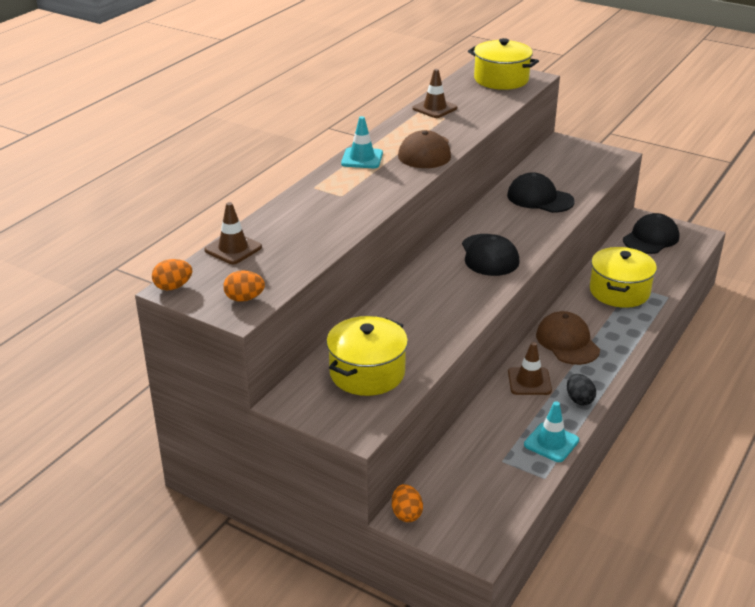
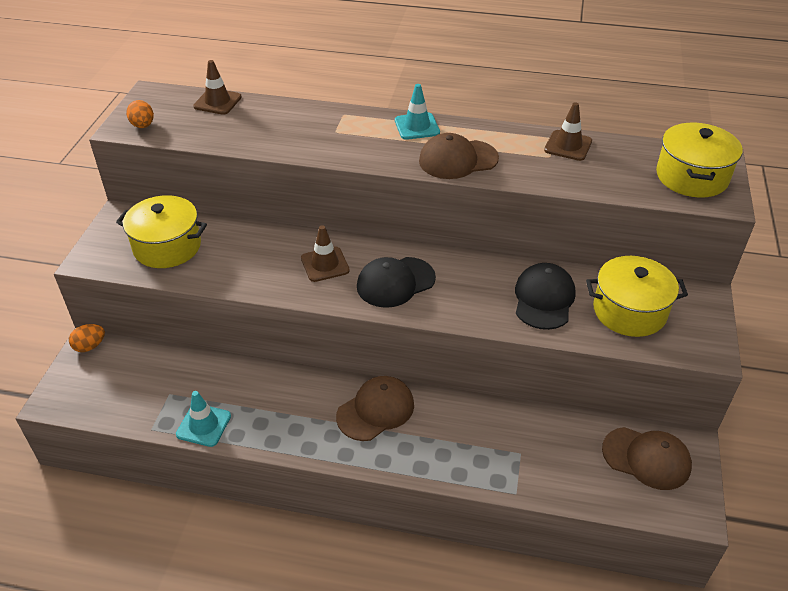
camera: 70 degrees right, 10 degrees up
(173, 287) = (151, 91): orange egg -> none
(529, 381) = (295, 391): brown traffic cone -> brown traffic cone (325, 264)
(579, 399) = (278, 436): black egg -> none
(619, 291) = (500, 442): yellow pot -> yellow pot (629, 311)
(651, 238) = (646, 458): black cap -> brown cap

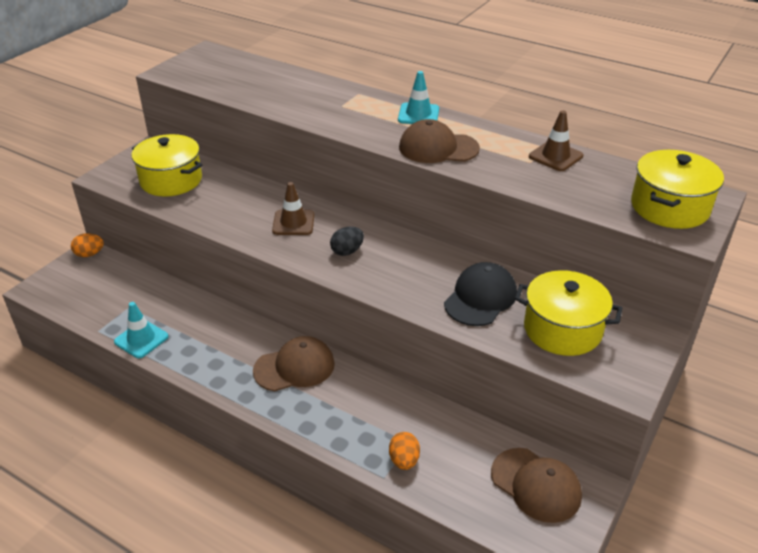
camera: 20 degrees right, 5 degrees down
(143, 126) = (184, 73): orange egg -> orange egg (404, 460)
(217, 102) = (257, 66): brown traffic cone -> none
(395, 282) = (347, 251): black cap -> black egg

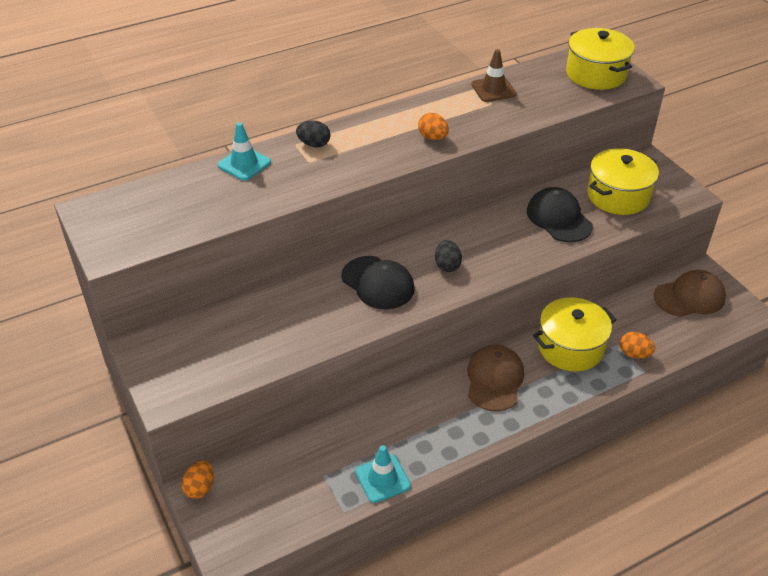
camera: 60 degrees left, 5 degrees up
(171, 180) = (225, 346): yellow pot -> yellow pot (570, 347)
(293, 223) = (378, 283): brown traffic cone -> black cap
(367, 100) = (314, 144): none -> black egg
(418, 114) = (368, 126): turquoise traffic cone -> turquoise traffic cone (244, 164)
(438, 148) = (433, 137): brown cap -> orange egg

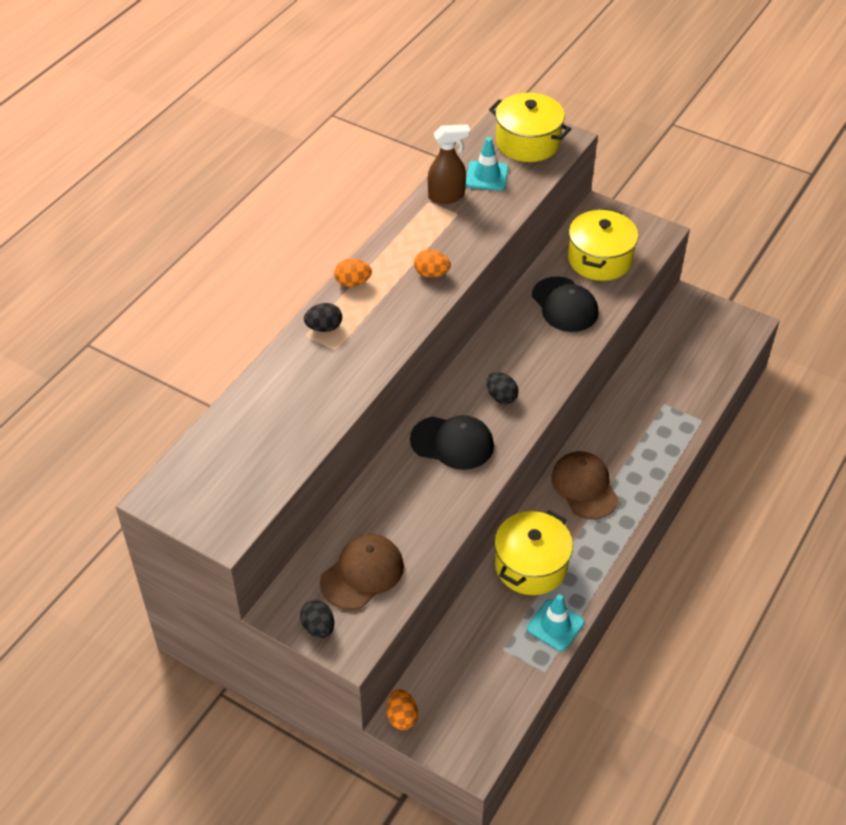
camera: 30 degrees left, 5 degrees up
(156, 372) = (318, 627): none -> black egg
(244, 164) = (273, 378): turquoise traffic cone -> turquoise traffic cone (487, 176)
(493, 89) = (447, 196): brown traffic cone -> brown spray bottle
(559, 218) = (564, 305): black cap -> black cap turned 150 degrees counterclockwise
(570, 347) = (627, 425): yellow pot -> yellow pot (531, 565)
(634, 354) = (683, 407): orange egg -> orange egg (353, 283)
(689, 297) = (693, 330): brown cap -> brown cap (362, 574)

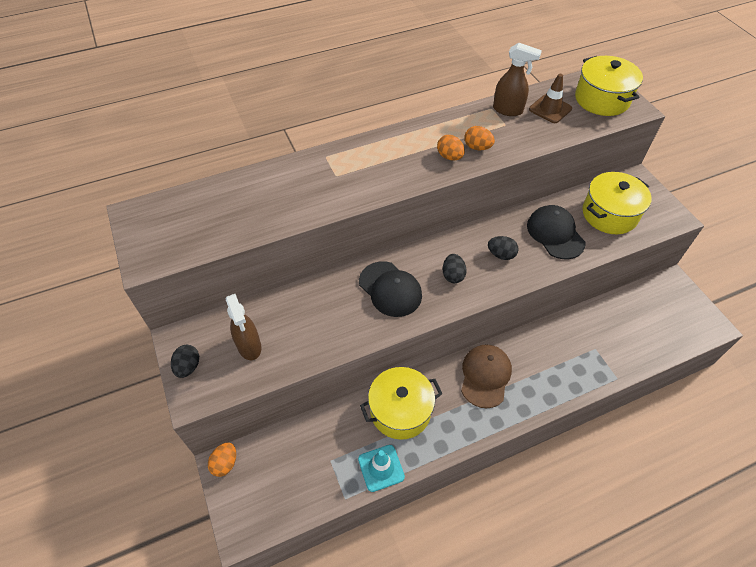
camera: 35 degrees right, 5 degrees up
(324, 327) = (342, 157): black egg -> black egg (501, 254)
(353, 283) = (389, 137): orange egg -> orange egg (477, 147)
(362, 574) = (249, 346): brown cap -> brown spray bottle
(487, 176) = (550, 109): turquoise traffic cone -> brown traffic cone
(564, 305) = (555, 234): black cap -> black cap turned 150 degrees clockwise

